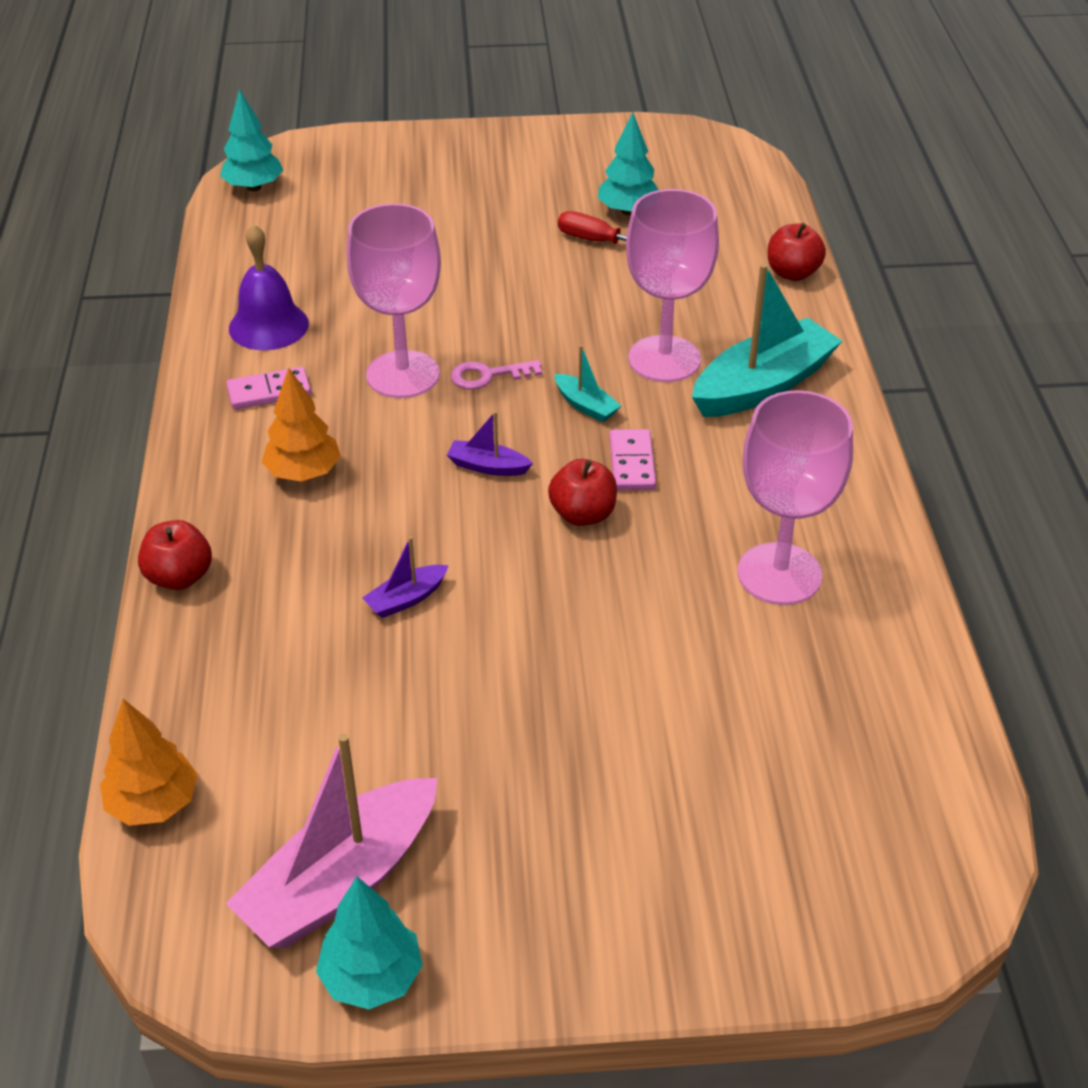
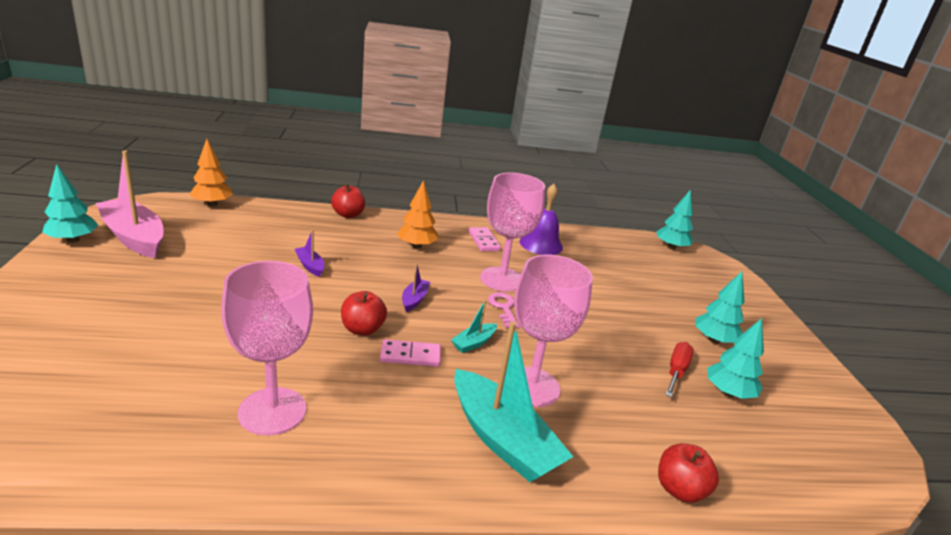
camera: 85 degrees right, 15 degrees down
(520, 199) = (714, 340): none -> turquoise tree

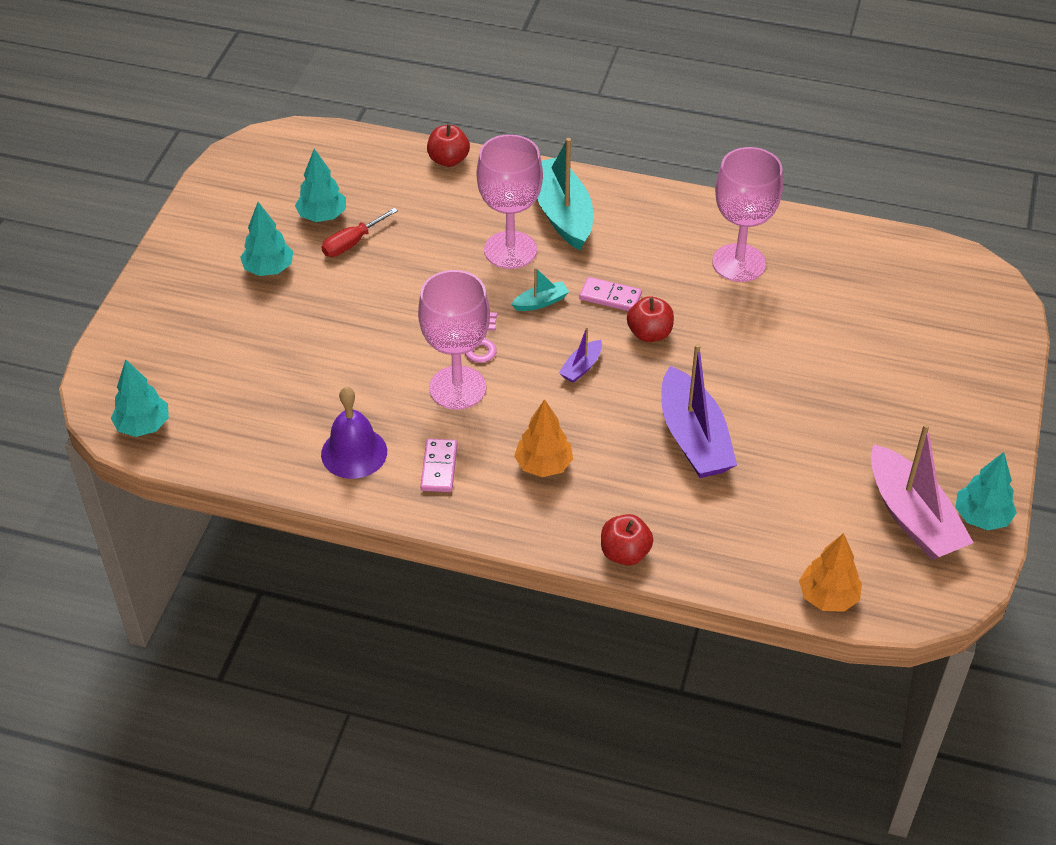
camera: 155 degrees left, 20 degrees up
(310, 266) = (693, 438): purple boat -> purple boat, size x2.20

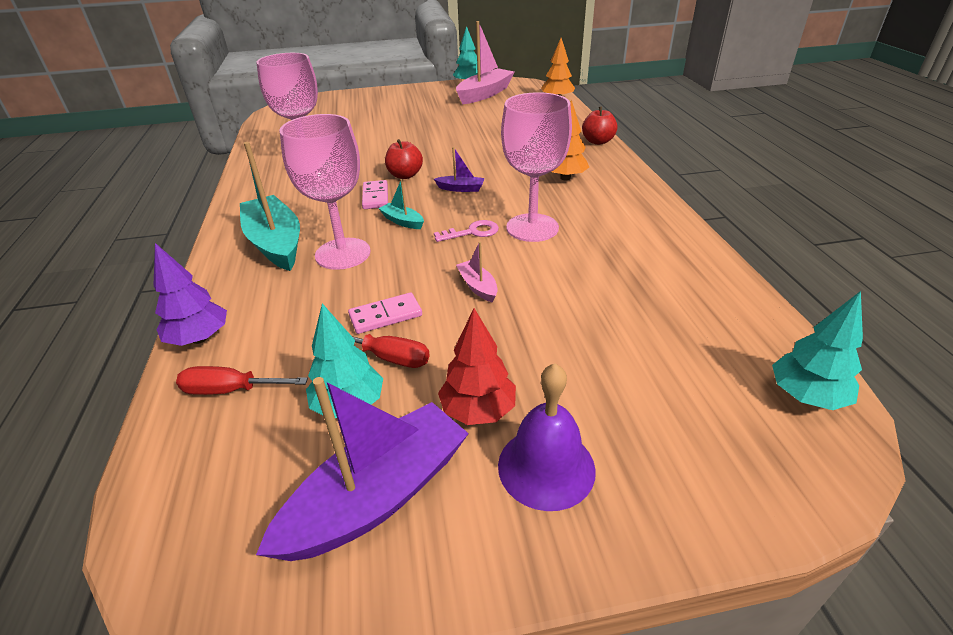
camera: 115 degrees left, 10 degrees down
(269, 269) = (478, 410): turquoise tree -> red tree
(354, 452) = (652, 250): purple bell -> purple bell (546, 467)
(379, 169) = (231, 390): none -> red screwdriver
(394, 315) = (478, 286): none -> pink boat
(439, 467) = (616, 211): pink domino -> pink domino (385, 316)
(448, 160) = (199, 338): red apple -> purple tree
(562, 213) = (276, 243): turquoise boat -> turquoise boat turned 105 degrees clockwise
(693, 438) = (488, 144): purple boat -> purple boat (378, 496)

